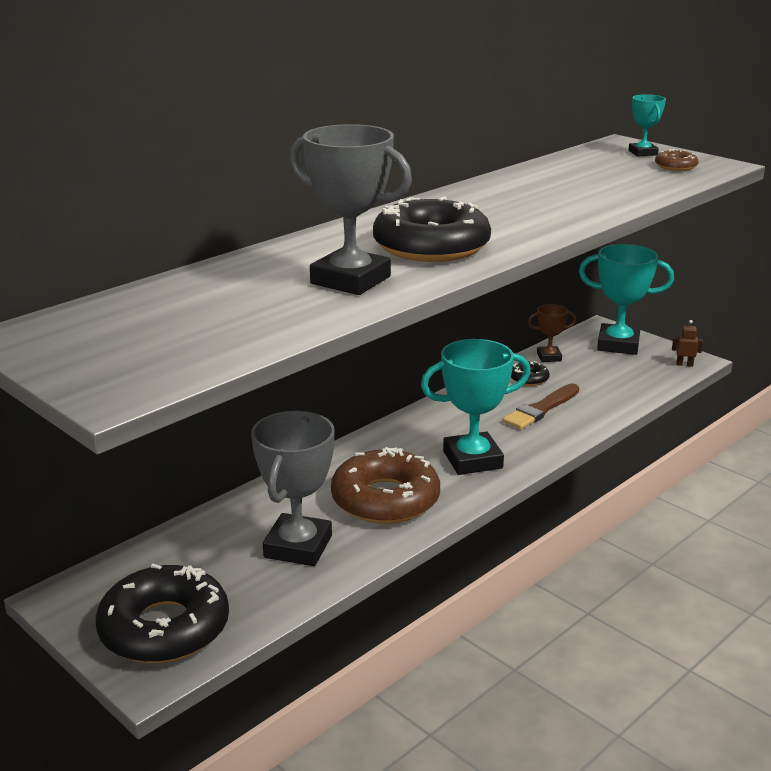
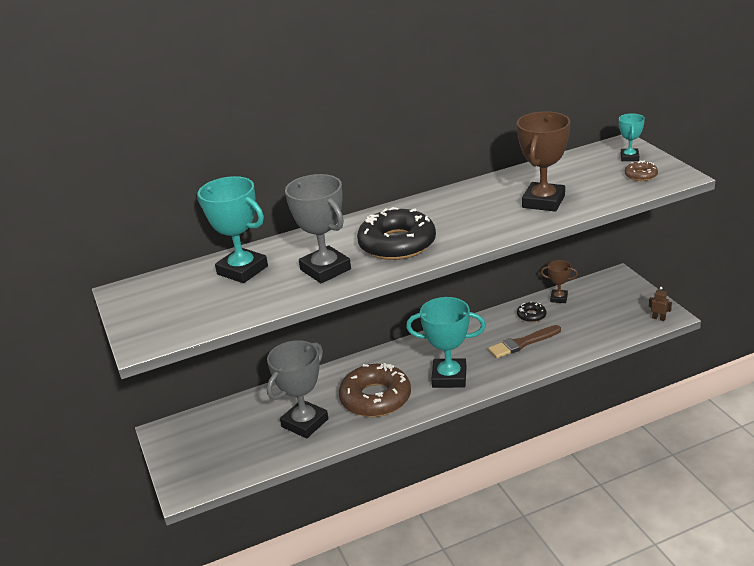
camera: 25 degrees right, 5 degrees up
(164, 628) = (205, 462): black donut -> none
(585, 195) = (543, 201): none -> brown trophy
(618, 345) = (619, 293): turquoise trophy -> turquoise trophy (242, 270)

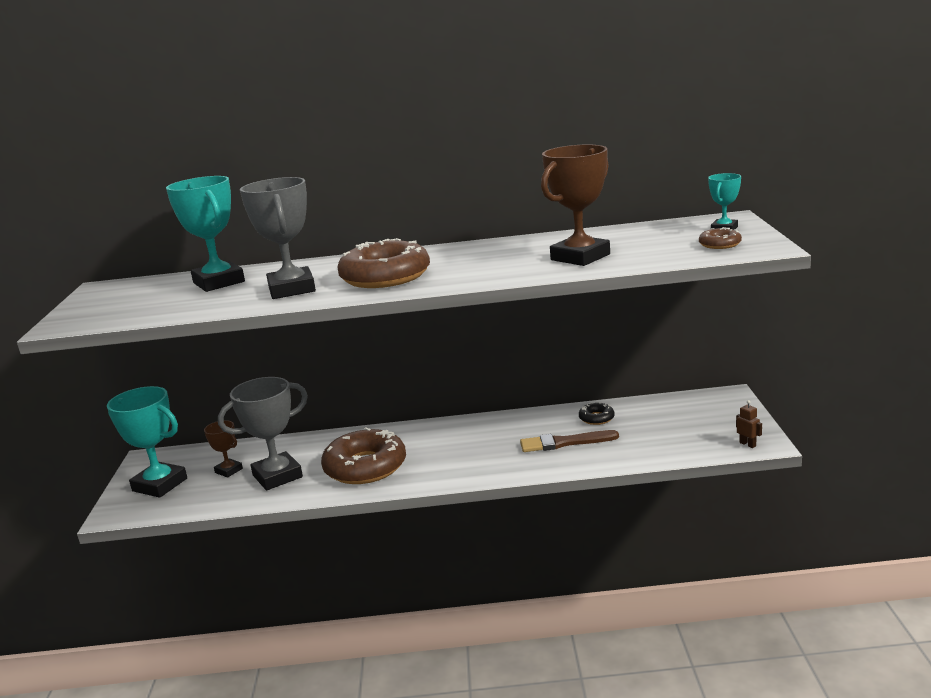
camera: 20 degrees right, 10 degrees down
(397, 244) = (385, 277): black donut -> brown donut
(449, 377) = (457, 461): turquoise trophy -> turquoise trophy (160, 485)
(559, 298) = (641, 406): brown trophy -> brown trophy (229, 470)

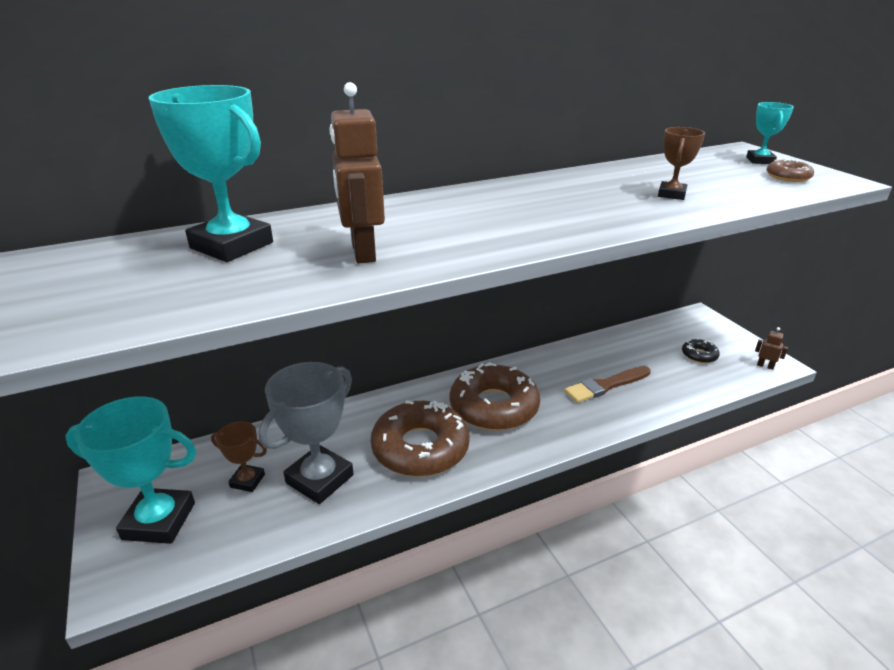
camera: 25 degrees left, 10 degrees up
(291, 289) = (362, 252): grey trophy -> brown robot
(385, 277) = (473, 227): brown donut -> brown donut (494, 407)
(580, 257) = (671, 194): brown trophy -> brown trophy, size x0.52
(596, 418) = (610, 353): black donut -> black donut (699, 355)

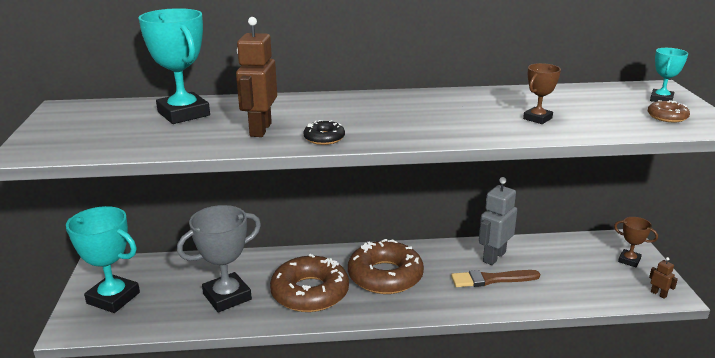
camera: 20 degrees right, 5 degrees down
(247, 481) = (179, 287): brown trophy -> brown trophy (629, 260)
(591, 359) = (494, 257): none -> grey robot
(699, 355) = (599, 272): black donut -> black donut (324, 138)

